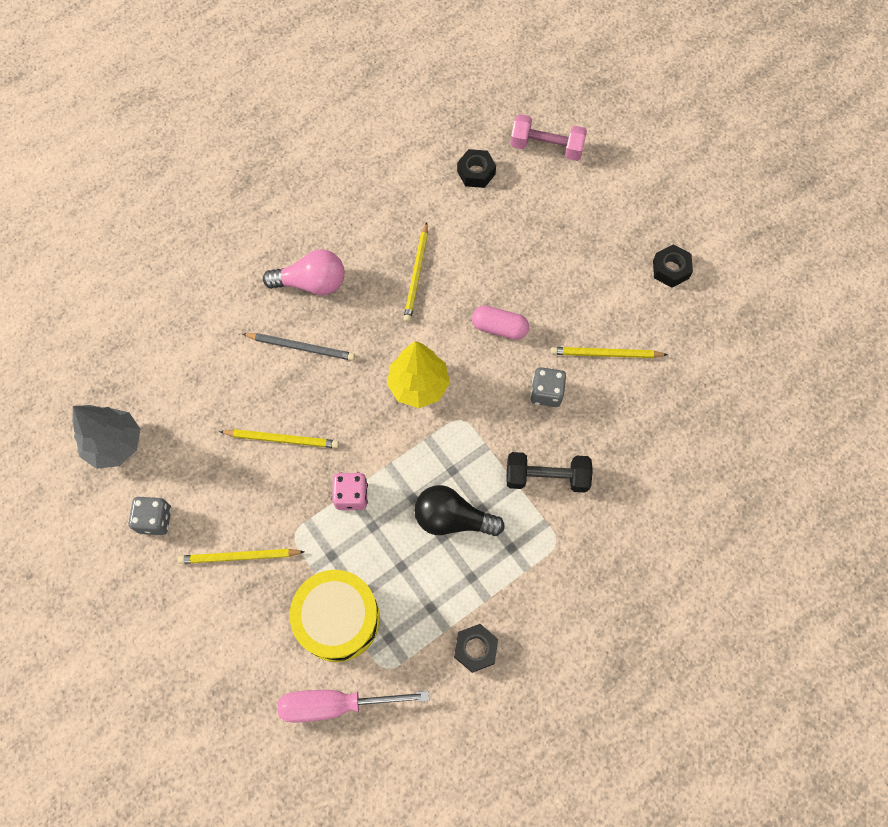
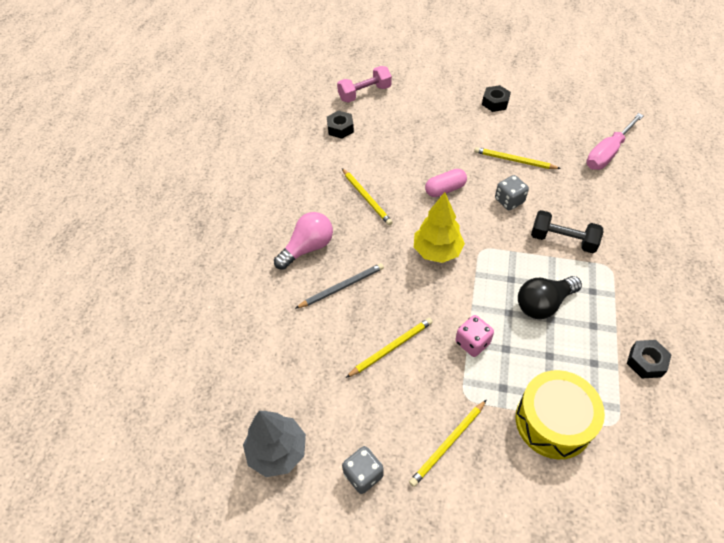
camera: 40 degrees left, 15 degrees down
(335, 704) = (617, 476): pink screwdriver -> pink screwdriver (607, 153)
(546, 477) = (563, 240): black dumbbell -> black dumbbell turned 60 degrees clockwise
(605, 354) = (514, 160): yellow pencil -> yellow pencil turned 60 degrees clockwise

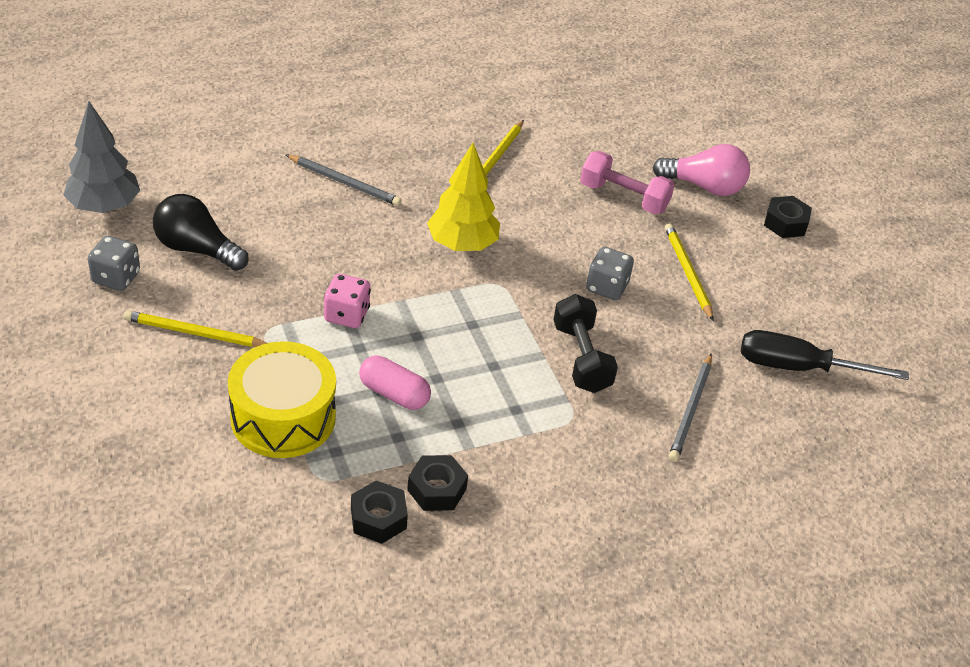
camera: 50 degrees right, 10 degrees down
(307, 248) = (379, 137): pink light bulb -> pink light bulb (704, 186)
(340, 128) = (592, 99): black nut -> black nut (378, 518)
(364, 93) = (676, 98): pink dumbbell -> pink dumbbell (623, 197)
(391, 348) = (289, 249): yellow pencil -> none
(445, 189) = (572, 221): pink capsule -> pink capsule (394, 394)
(543, 304) = (455, 365): black light bulb -> black light bulb (196, 249)
(607, 153) = (798, 367): pink screwdriver -> black screwdriver
(622, 212) = (691, 410): none -> grey pencil

